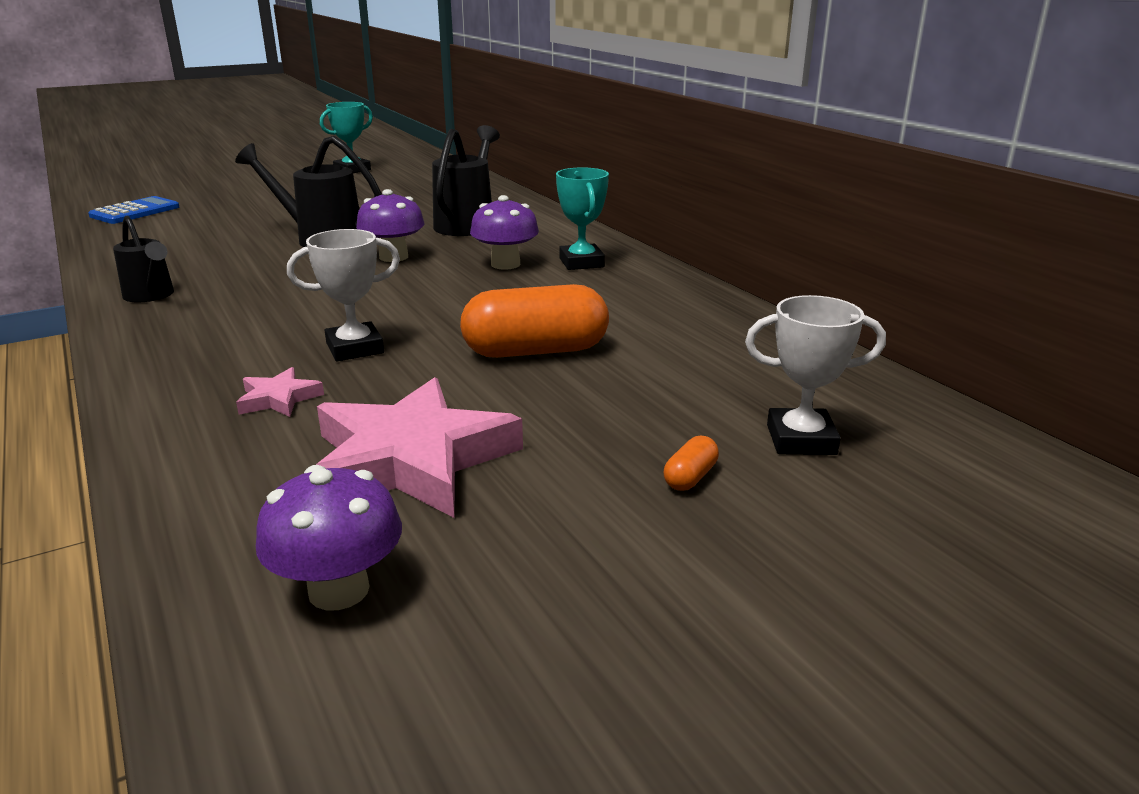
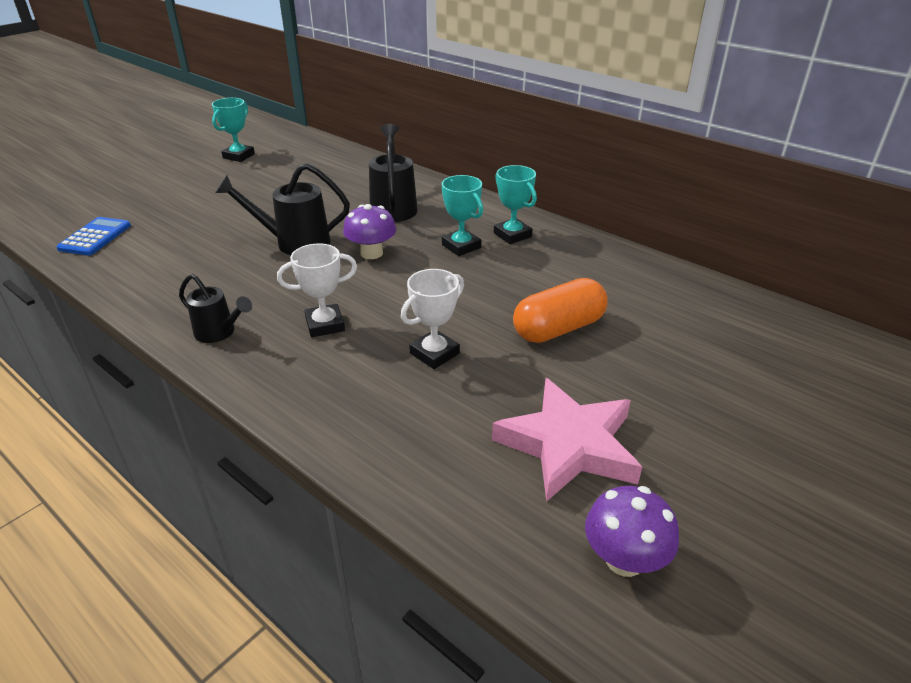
camera: 20 degrees left, 10 degrees up
(279, 398) = (428, 414): pink star -> none
(505, 264) = (461, 246): purple mushroom -> turquoise trophy
(690, 477) = (738, 414): orange capsule -> none
(801, 440) = (772, 368): white trophy -> white trophy (325, 325)

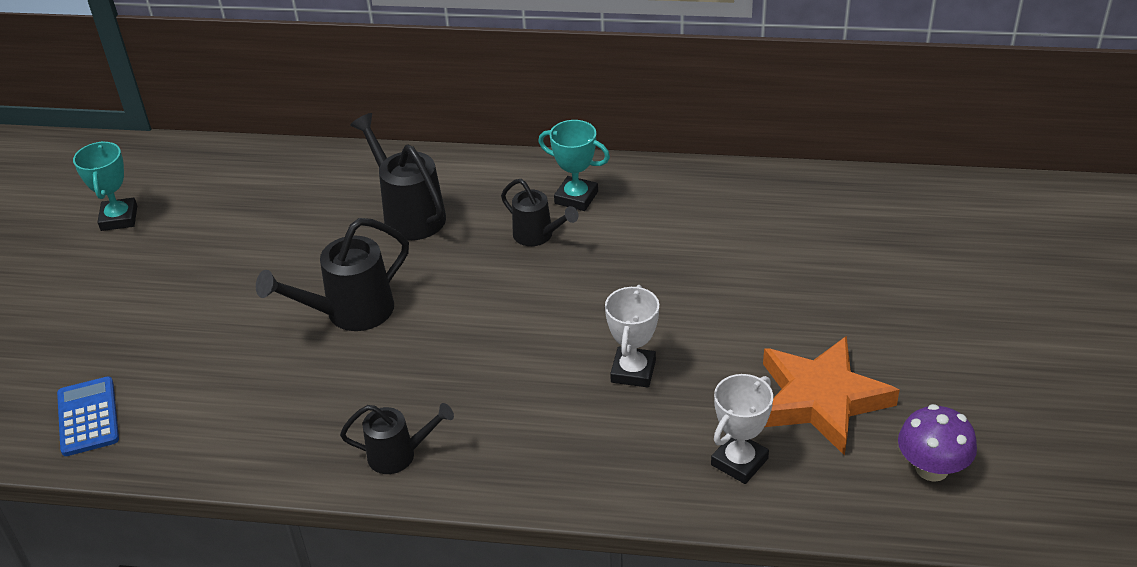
camera: 30 degrees left, 5 degrees up
(325, 325) = (497, 393): white trophy -> white trophy (739, 462)
(371, 253) = (452, 287): purple mushroom -> none
(461, 246) = (537, 236): turquoise trophy -> black watering can
(558, 329) = (718, 291): orange capsule -> none
(568, 445) = (821, 400): pink star -> orange star

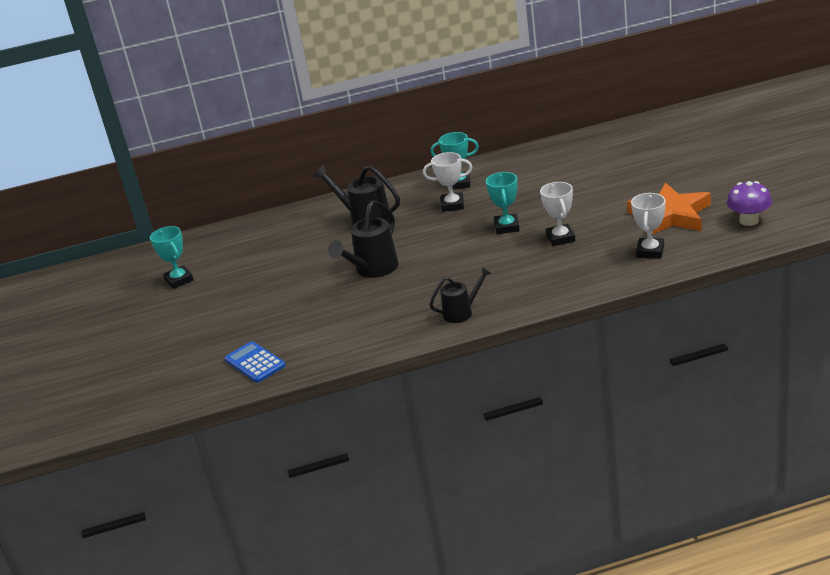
camera: 20 degrees left, 10 degrees down
(537, 236) = (452, 205): black watering can -> white trophy
(577, 313) = (507, 227): none -> turquoise trophy

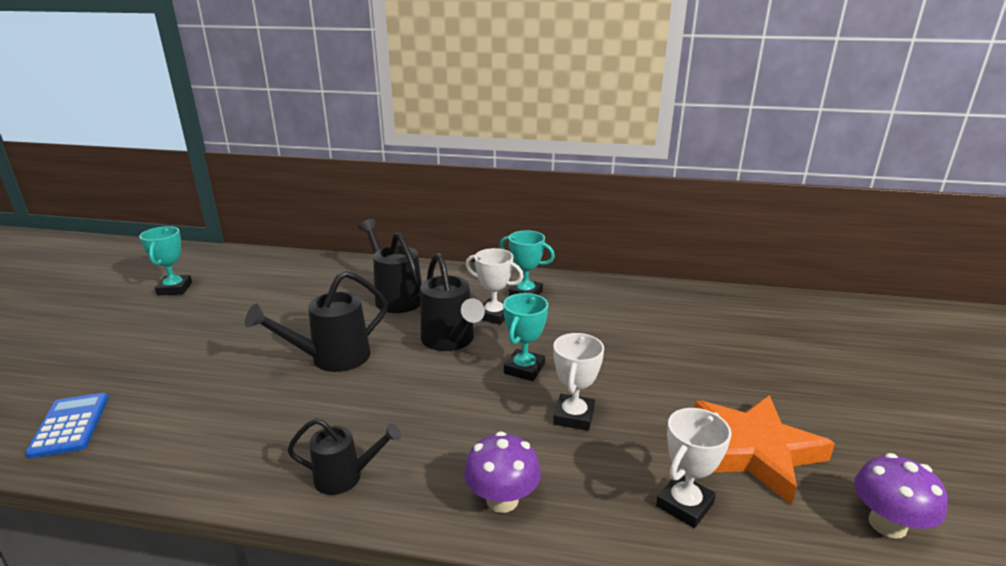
camera: 20 degrees right, 5 degrees down
(440, 231) = (450, 341): none -> black watering can
(557, 286) = (502, 500): none -> purple mushroom

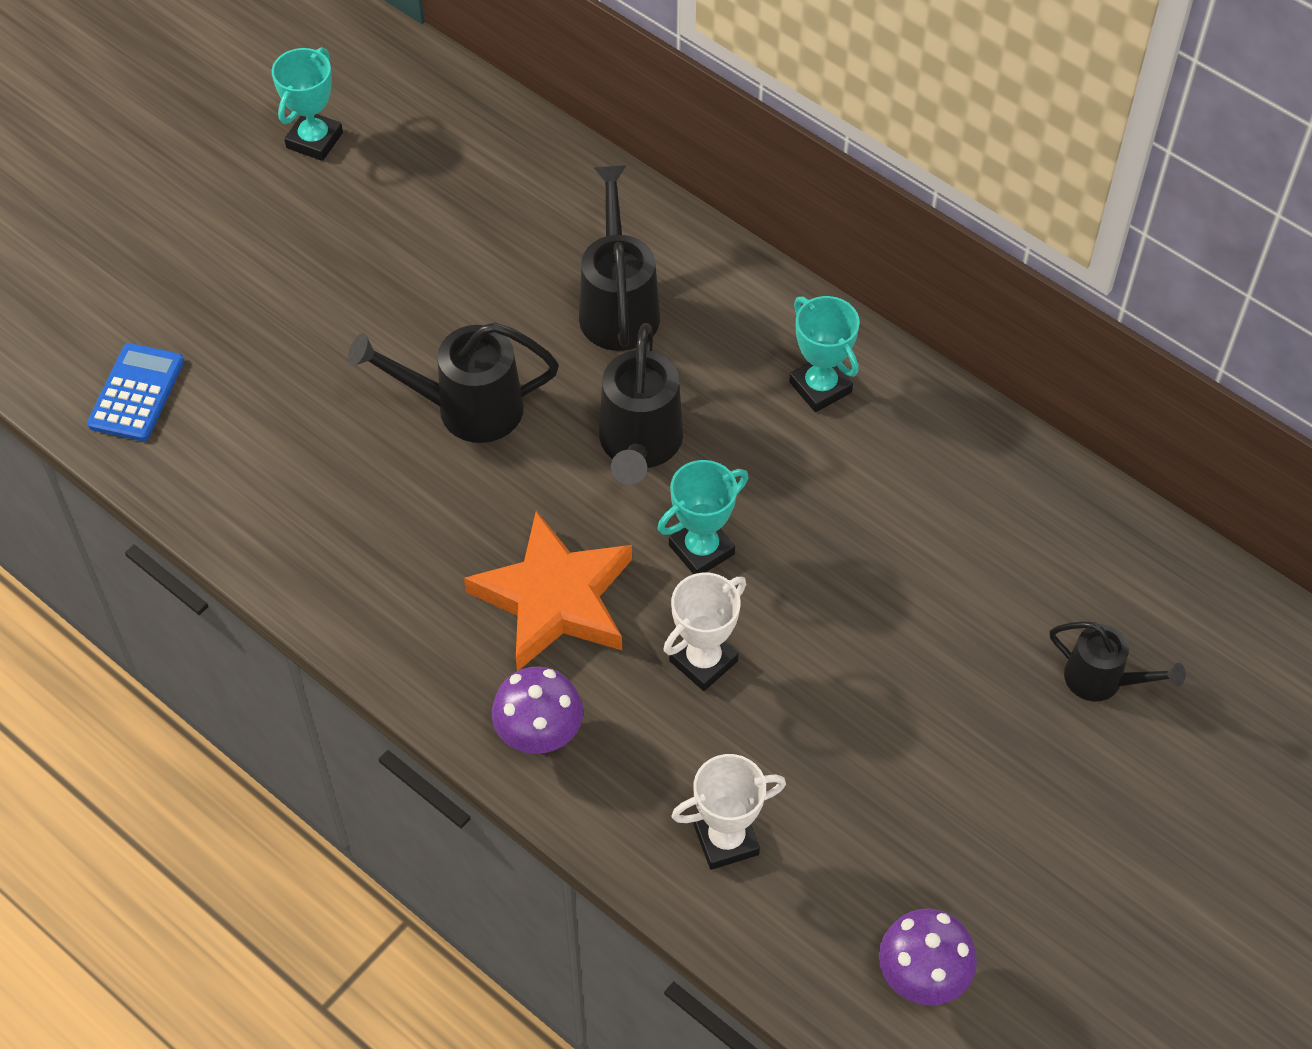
camera: 30 degrees right, 30 degrees up
(345, 477) = (395, 619): black watering can -> black watering can (1102, 680)
(494, 315) = (736, 418): white trophy -> none
(754, 451) = (875, 819): orange star -> orange star (554, 599)

